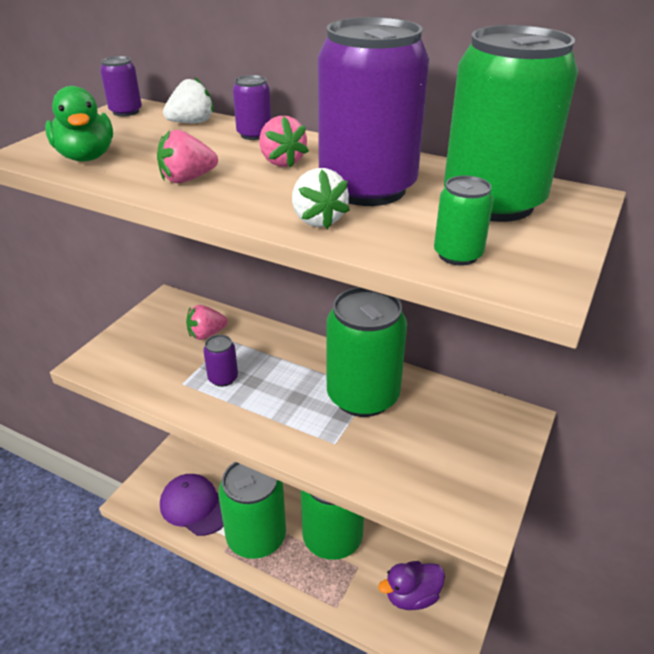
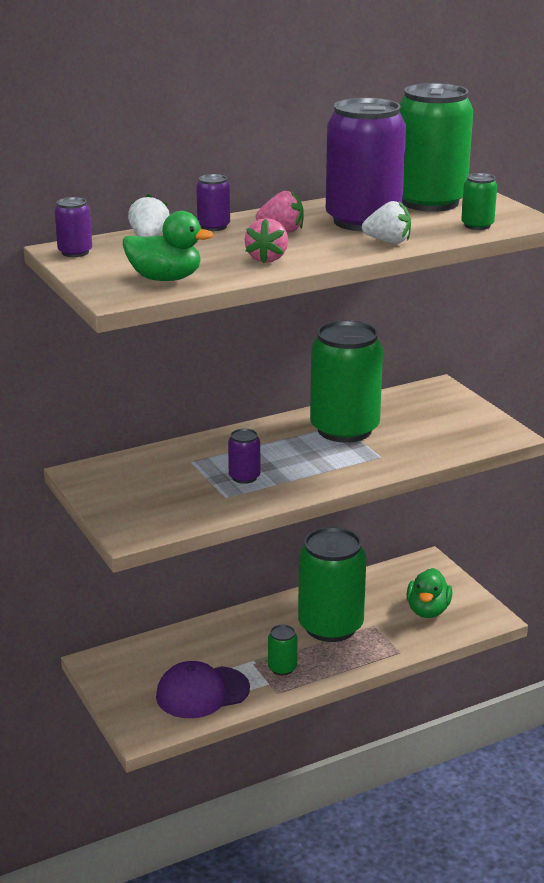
camera: 55 degrees left, 10 degrees down
(206, 334) = (169, 468): pink strawberry -> none
(256, 537) = (282, 668): green can -> green can, size x0.43
(412, 596) = (428, 611): purple duck -> green duck

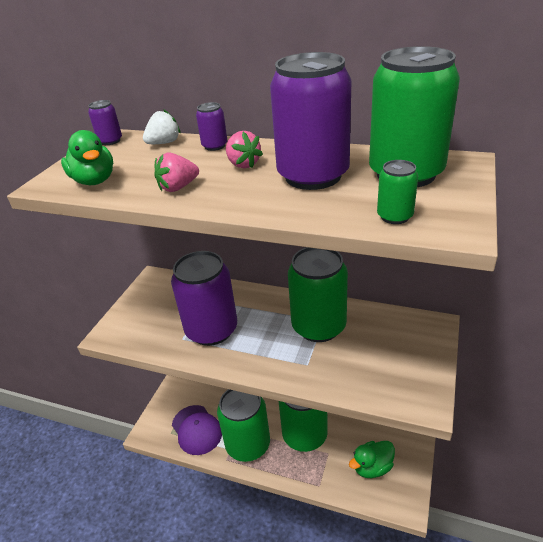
camera: 50 degrees right, 10 degrees up
(202, 692) = (196, 429): purple cap -> purple cap turned 150 degrees counterclockwise
(244, 477) = (211, 330): purple can -> purple can, size x2.34
(282, 668) = (248, 444): green can -> green can, size x2.34
(388, 242) = (286, 205): white strawberry -> none

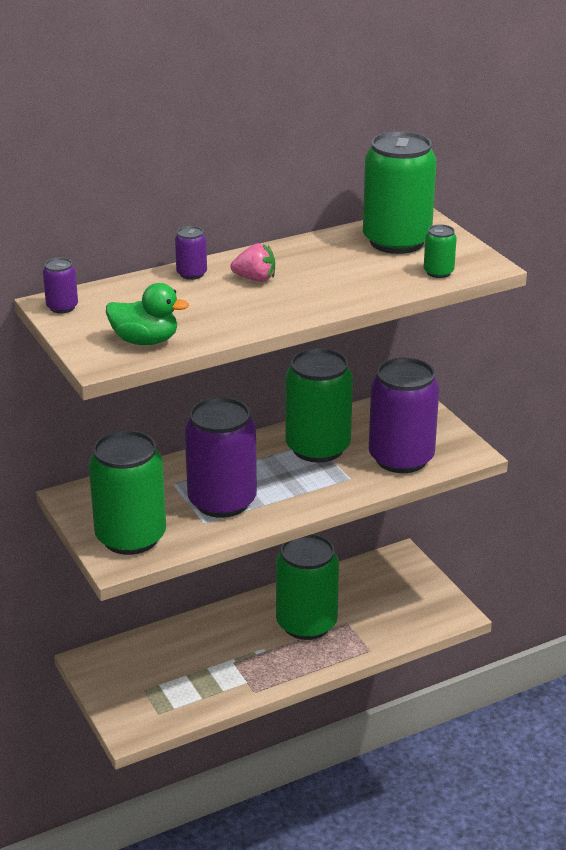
camera: 50 degrees left, 5 degrees down
(164, 143) = (131, 288): white strawberry -> none
(178, 187) = (240, 315): pink strawberry -> none
(196, 429) = (185, 691): purple cap -> none
(248, 444) = (260, 667): green can -> green can (131, 537)
(313, 176) = (332, 267): purple can -> purple can (401, 458)
(372, 467) = (398, 607): green duck -> none

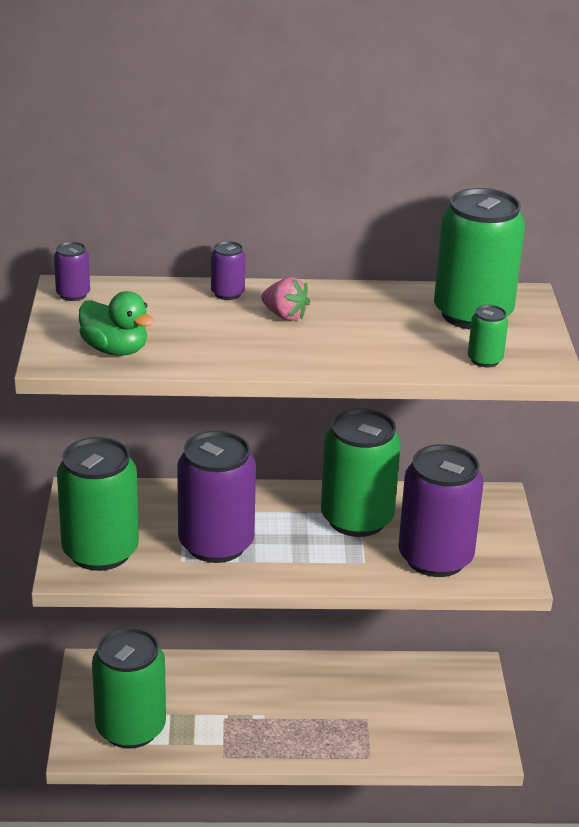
camera: 25 degrees right, 0 degrees up
(306, 623) = (324, 705): green can -> green can (130, 728)

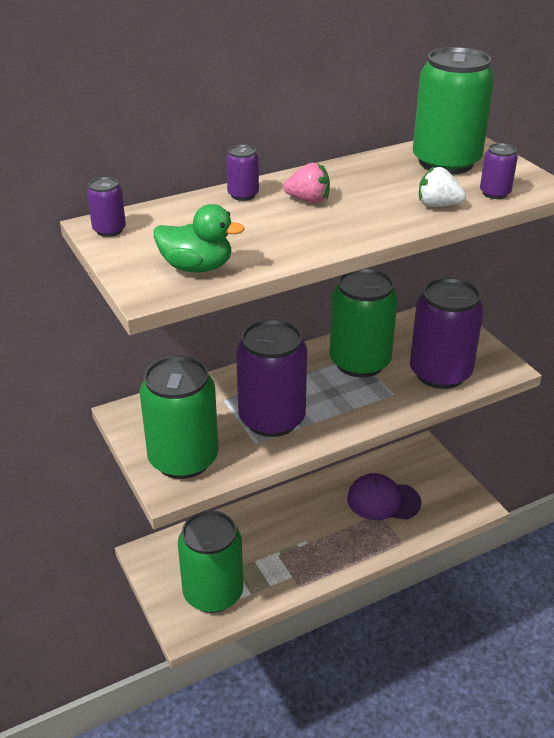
camera: 25 degrees left, 5 degrees up
(382, 707) = (383, 500): none -> purple cap
(409, 355) = (438, 205): none -> white strawberry
(485, 360) = (494, 193): green can -> purple can

